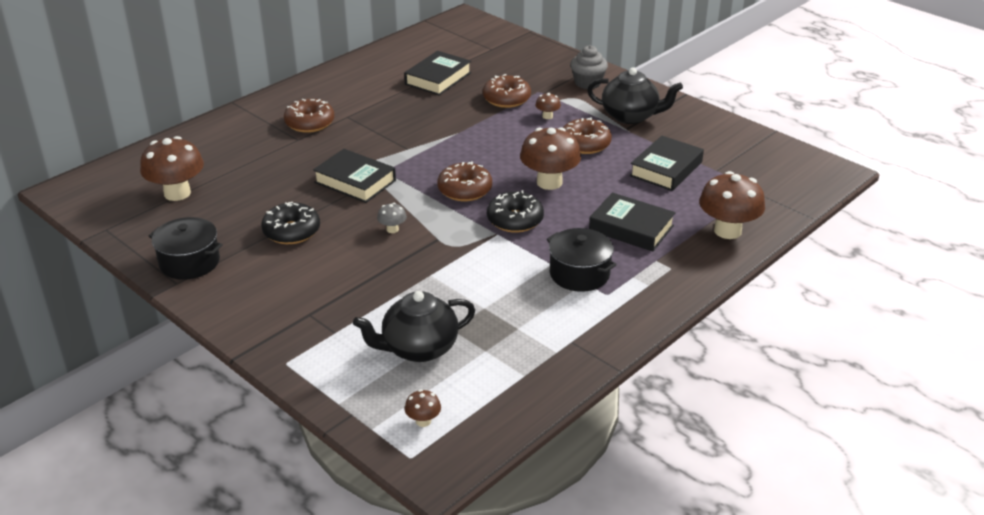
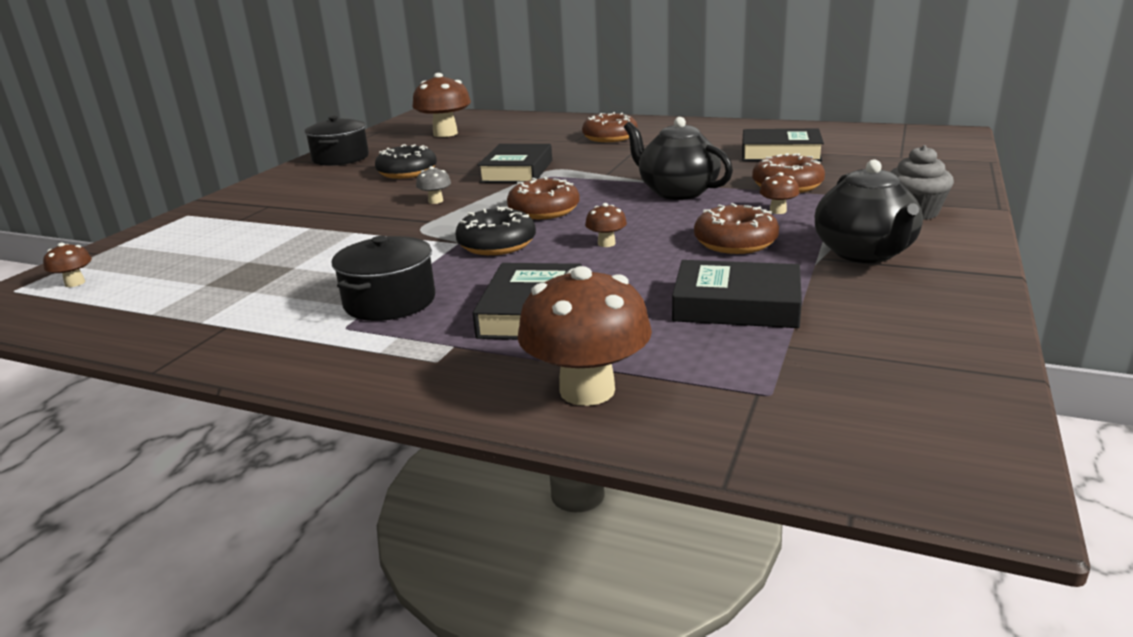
camera: 70 degrees right, 10 degrees down
(419, 348) = (209, 255): black teapot -> black teapot (677, 192)
(549, 182) = (606, 243): brown mushroom -> brown mushroom, size x0.46

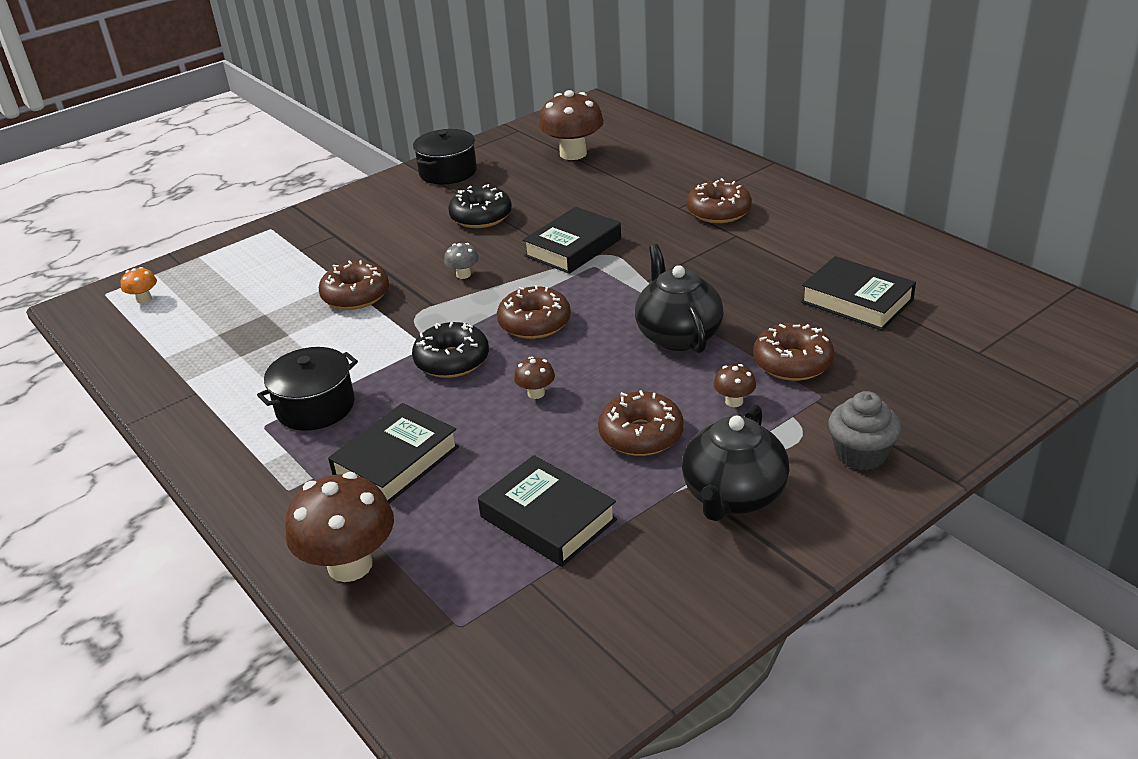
camera: 30 degrees right, 10 degrees up
(75, 283) = (144, 299): brown mushroom -> orange mushroom
(340, 231) = (356, 295): none -> brown donut

